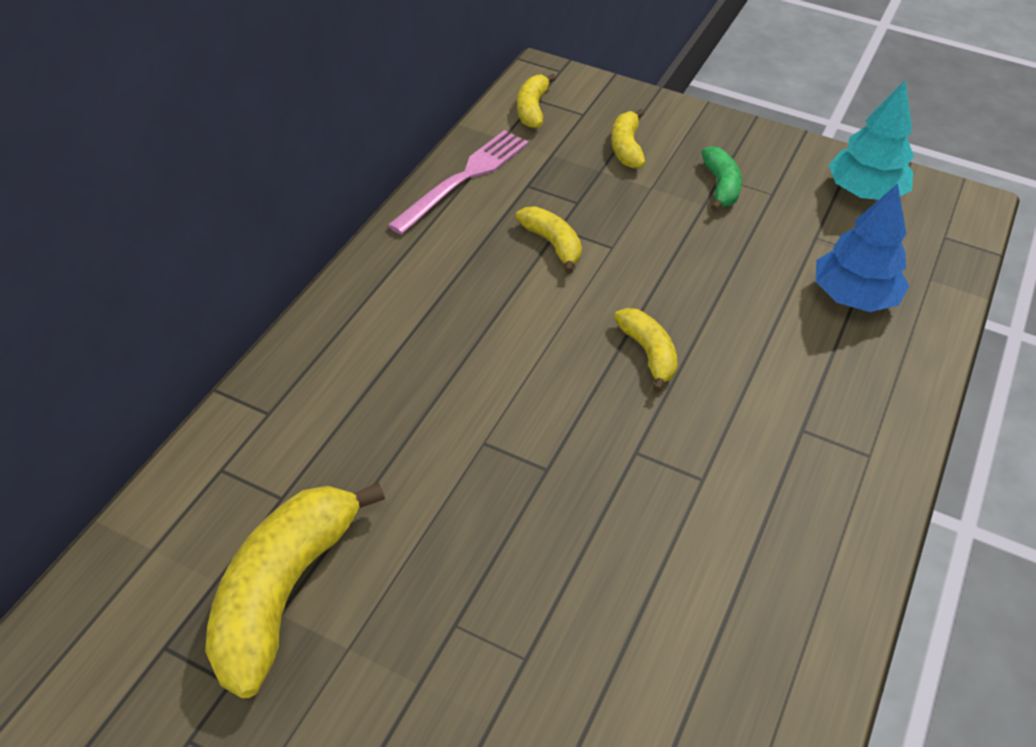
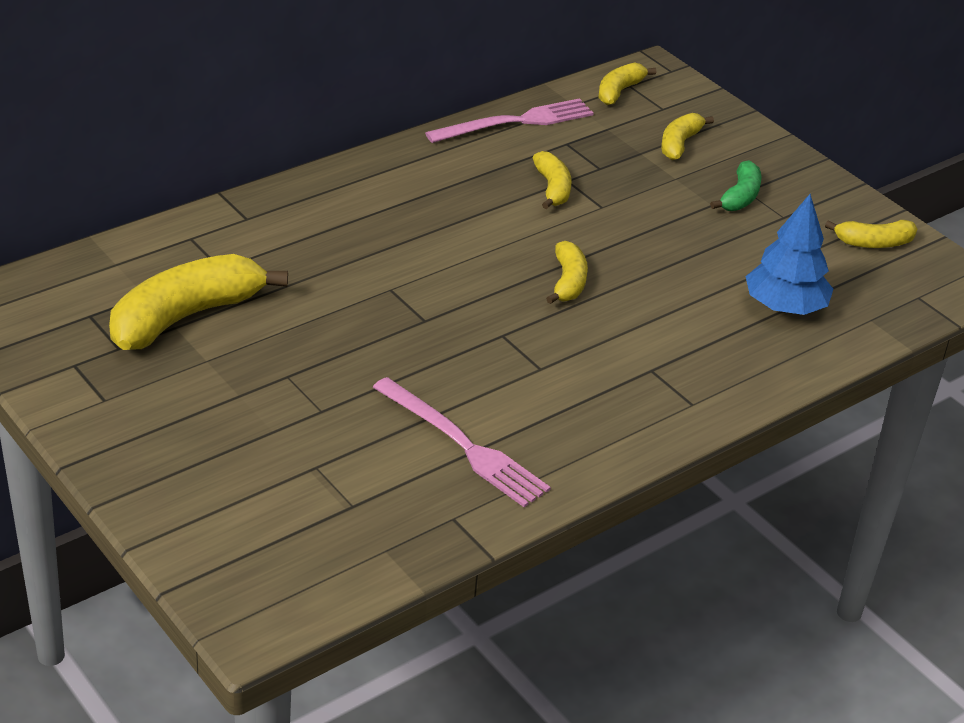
camera: 25 degrees right, 10 degrees down
(705, 630) = (463, 445): none -> pink fork
(864, 192) = (873, 243): turquoise tree -> yellow banana

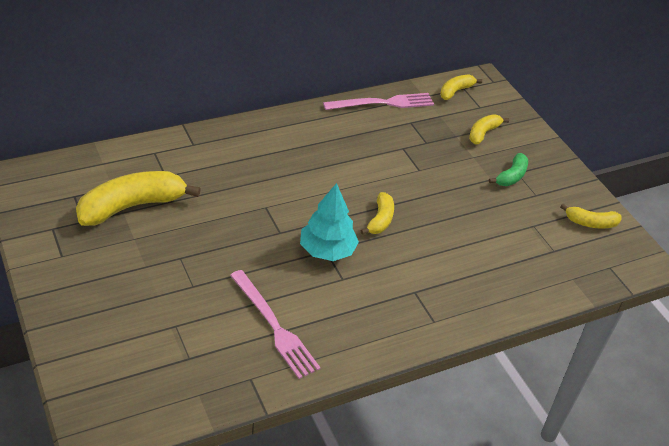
camera: 10 degrees right, 5 degrees up
(504, 334) = (327, 250): none -> turquoise tree
(552, 188) = (391, 152): yellow banana -> none
(785, 307) = (517, 260): blue tree -> none

